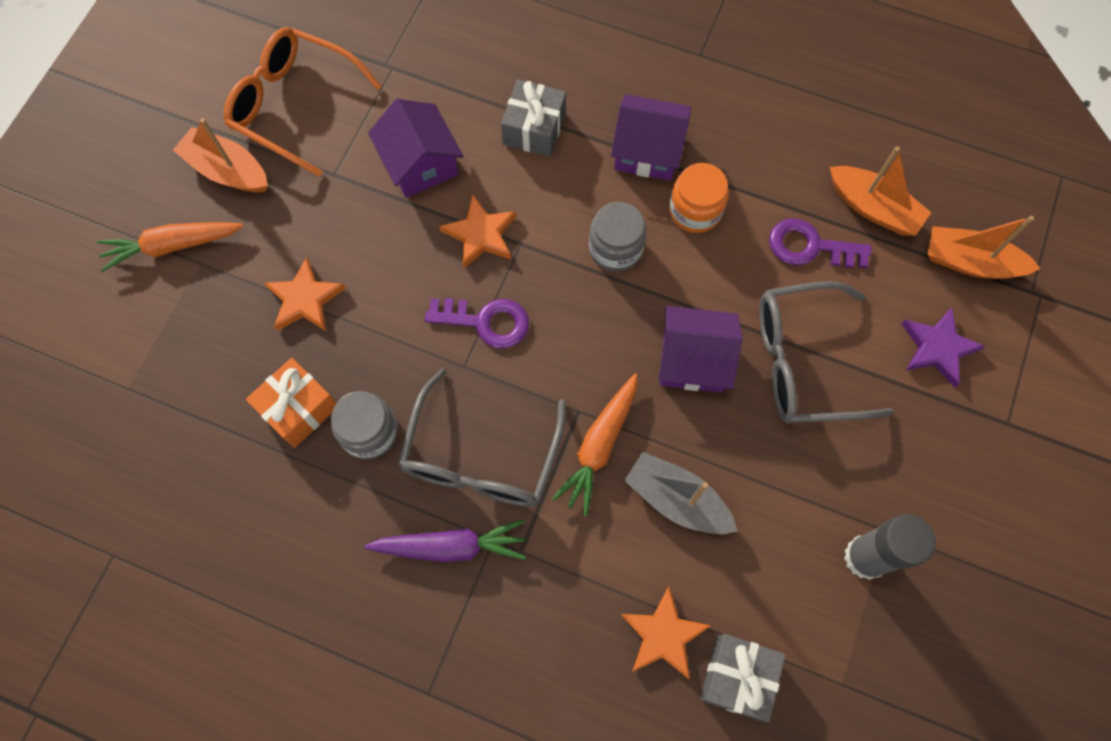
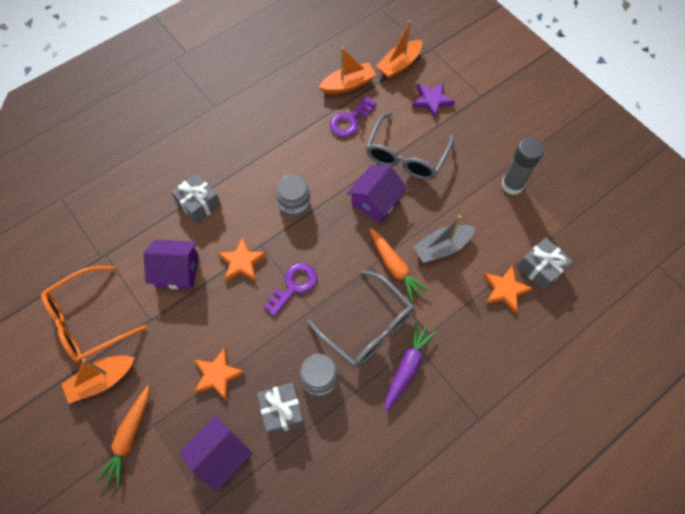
camera: 60 degrees left, 5 degrees down
(298, 409) = (282, 411): orange gift -> grey gift
(647, 151) = (250, 159): purple house -> purple house (220, 455)
(695, 210) = (298, 157): orange jar -> none

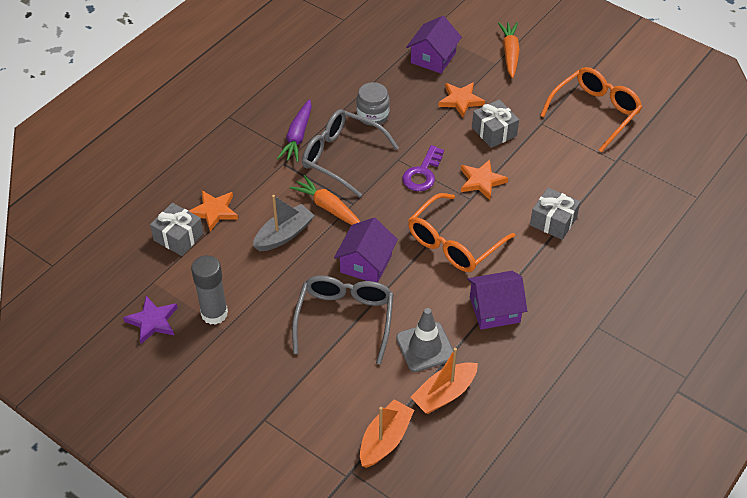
camera: 165 degrees right, 15 degrees down
(102, 380) = (554, 79): orange boat -> none
(177, 271) = (539, 162): purple house -> purple house (494, 309)
(282, 411) = (396, 90): grey gift -> grey gift (494, 131)
(294, 203) = (453, 243): grey jar -> orange glasses
(350, 120) = (425, 347): purple key -> grey traffic cone
(432, 100) = (329, 397): purple star -> purple star (153, 321)

